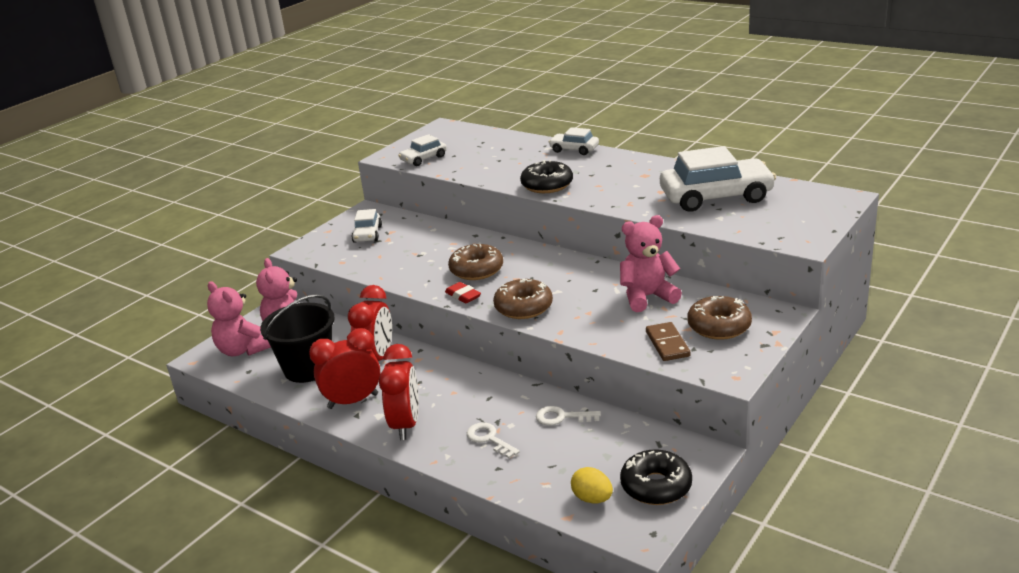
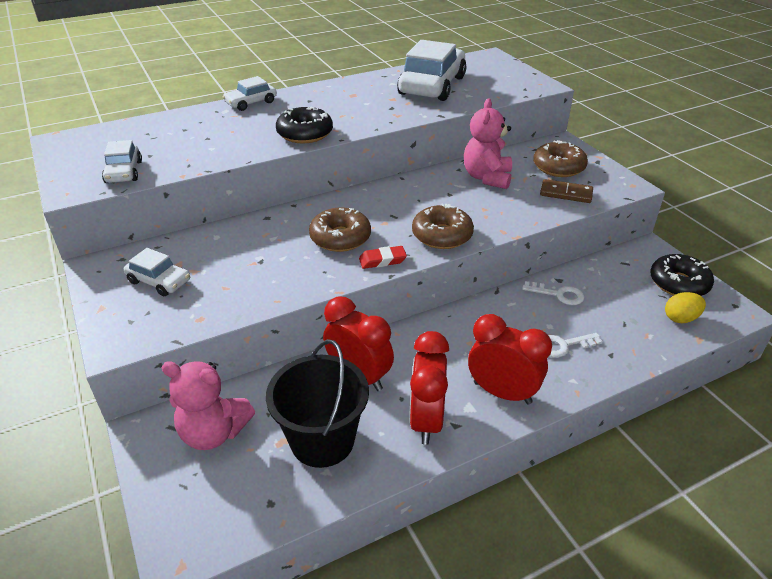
camera: 65 degrees left, 10 degrees up
(243, 350) = (211, 496): pink teddy bear -> none
(562, 417) = (558, 294): white key -> white key turned 105 degrees counterclockwise

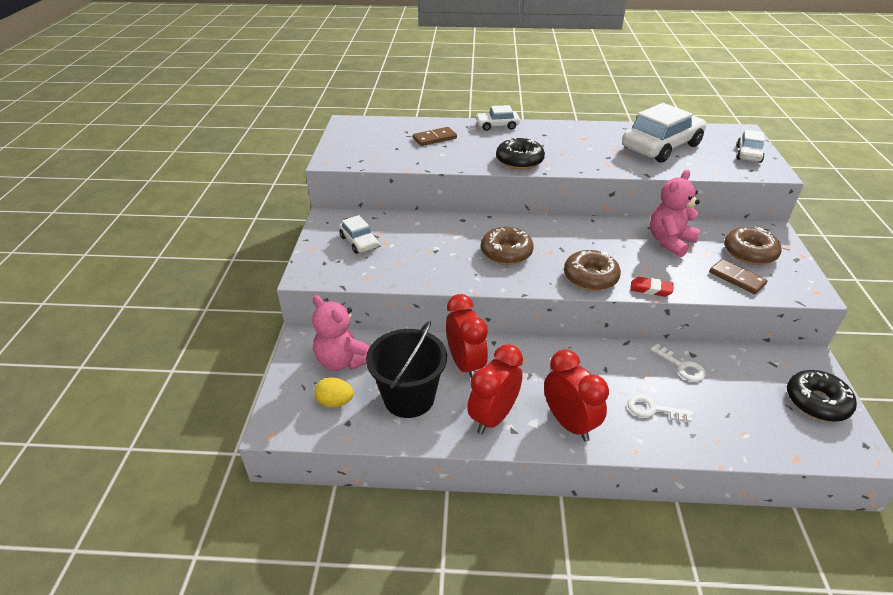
camera: 30 degrees right, 0 degrees up
(124, 172) = (371, 156): white car -> white car (748, 154)
(189, 133) = (434, 138): none -> brown domino
(382, 260) = (526, 281): red eraser -> red eraser (651, 289)
(680, 318) = (791, 433): yellow egg -> yellow egg (335, 402)

